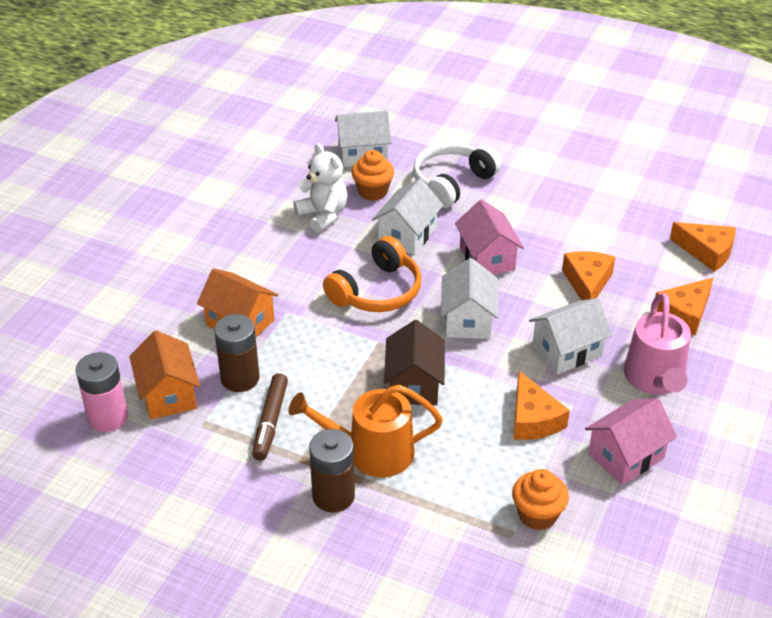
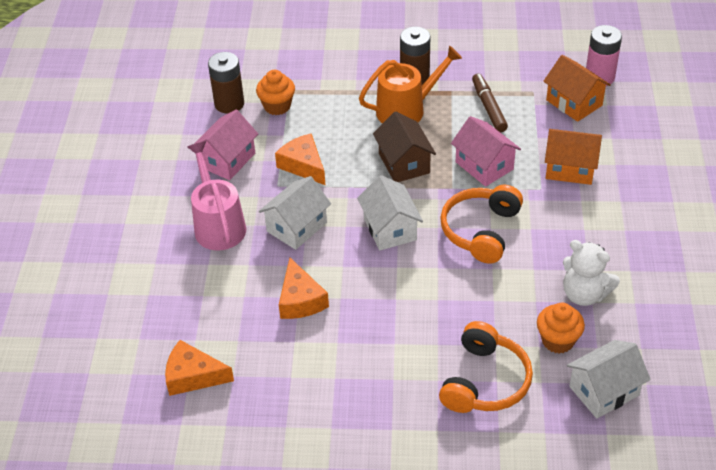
camera: 160 degrees right, 5 degrees up
(240, 378) = (534, 128): brown battery -> brown battery (229, 104)
(407, 235) = (491, 298): white house -> none
(452, 183) = (485, 381): white headphones -> orange headphones
(487, 258) = (403, 296): pink house -> pink house (484, 166)
(684, 313) = (204, 295): orange cheese -> none

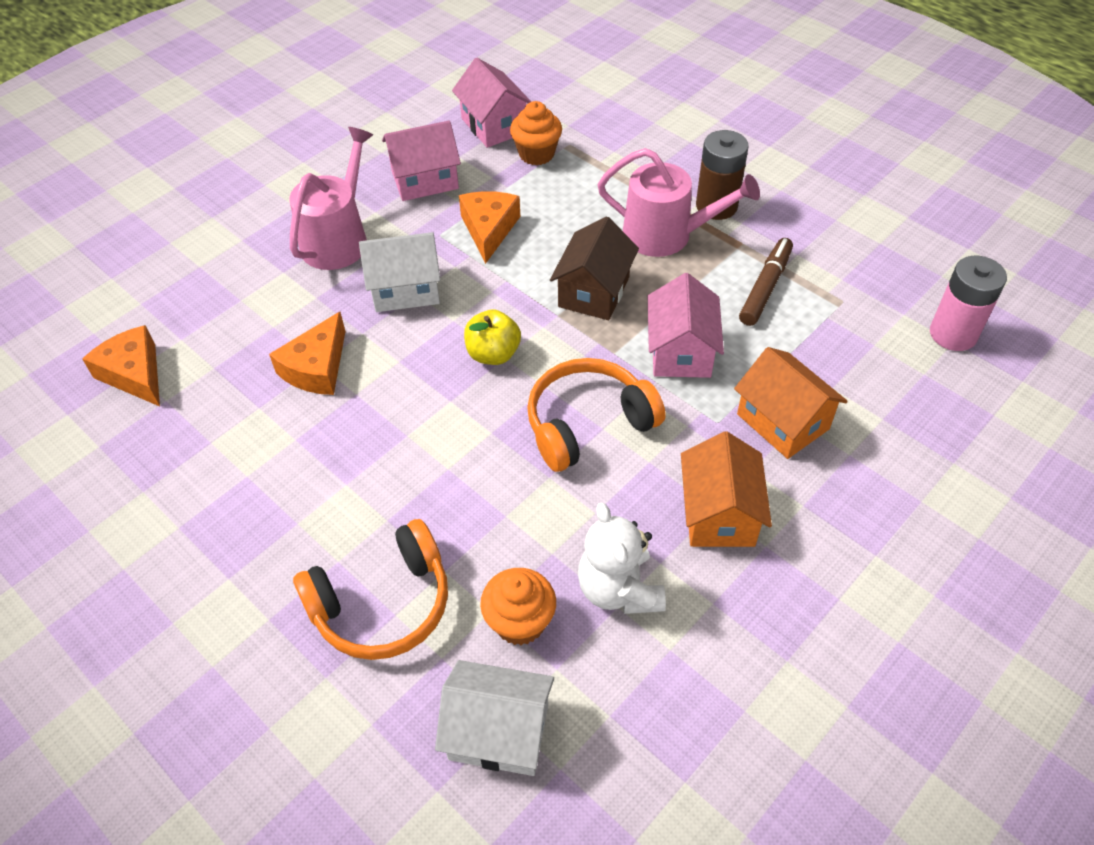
camera: 40 degrees right, 5 degrees up
(229, 104) = (494, 125): brown battery -> pink house
(390, 229) = (493, 354): white house -> yellow apple
(406, 110) = (666, 235): orange watering can -> pink watering can
(574, 103) = (881, 345): orange house -> orange house (719, 514)

